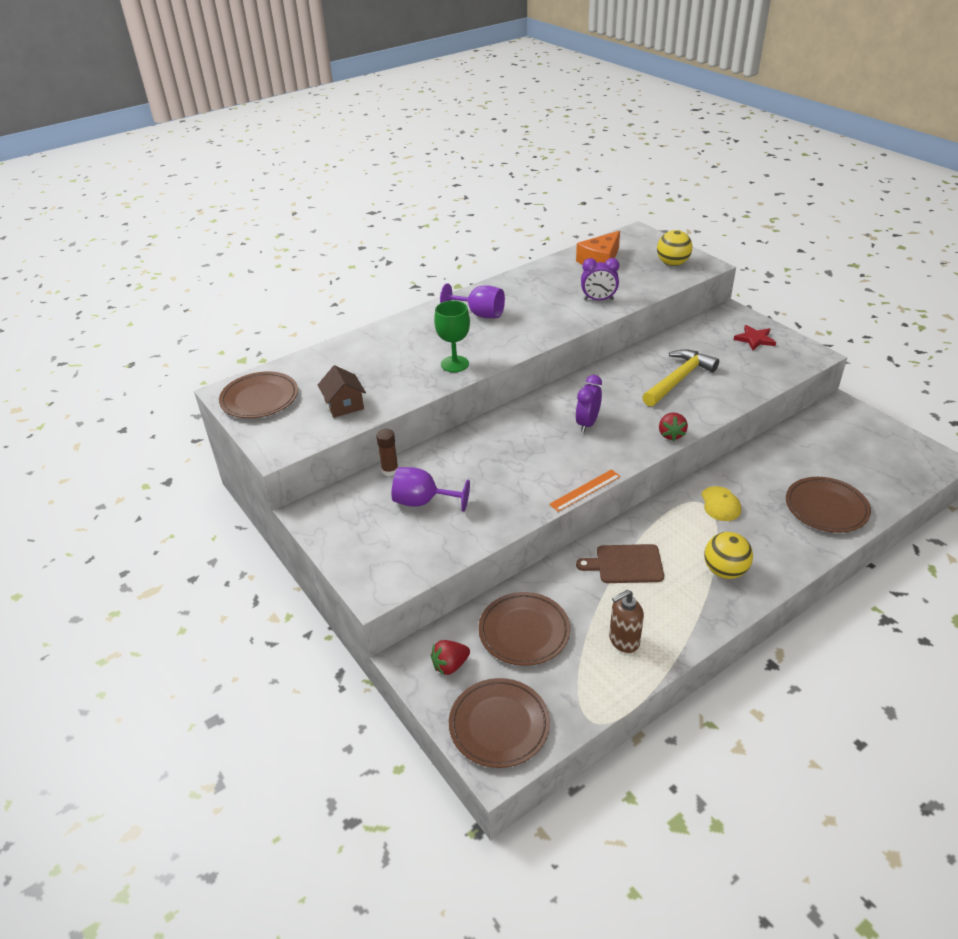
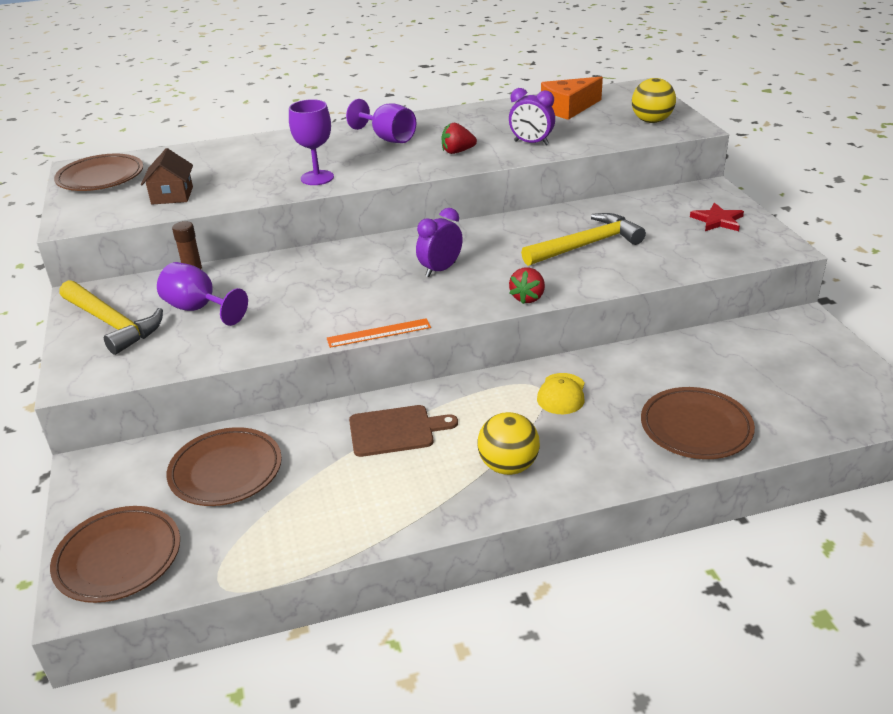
camera: 20 degrees right, 5 degrees down
(361, 532) = (112, 324): none -> yellow hammer
(450, 665) = (122, 484): red strawberry -> red strawberry (457, 152)
(454, 364) = (317, 178): green goblet -> purple goblet
(623, 640) = (326, 509): brown soap dispenser -> none
(625, 564) = (396, 431): brown cutting board -> brown cutting board turned 150 degrees clockwise

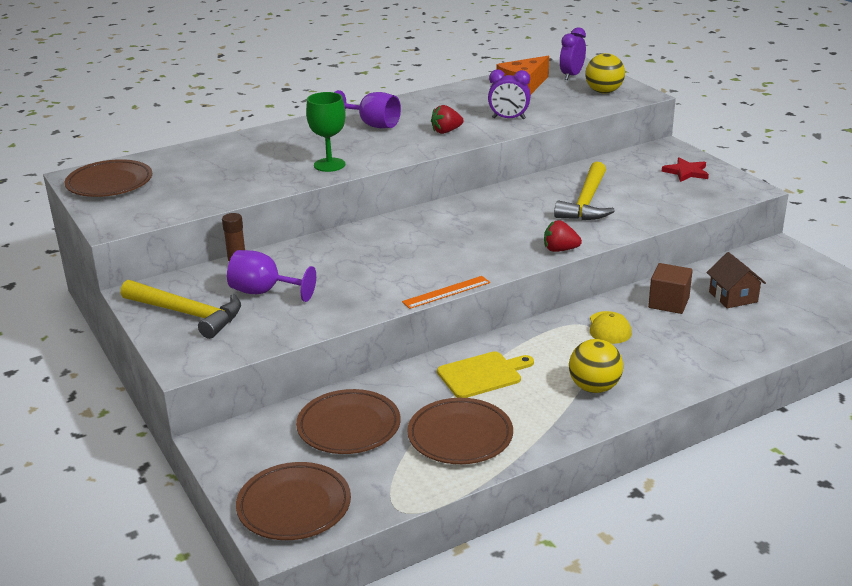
camera: 15 degrees left, 5 degrees down
(172, 195) = (197, 192): brown house -> brown house (733, 297)
(317, 178) = (329, 165): purple goblet -> green goblet
(396, 431) = (482, 374): brown cutting board -> yellow cutting board
(440, 269) = (469, 235): purple clock -> purple clock (571, 76)
(528, 298) = (560, 250): red strawberry -> red strawberry turned 90 degrees clockwise
(586, 245) = (586, 202): yellow hammer -> yellow hammer turned 150 degrees clockwise
(643, 372) = (668, 303): none -> brown cube
(696, 428) = (731, 338): brown plate -> brown plate (460, 436)

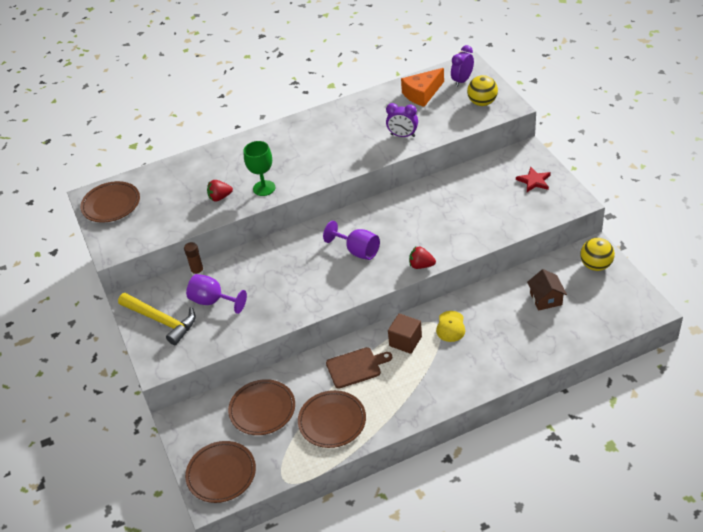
camera: 10 degrees right, 15 degrees up
(372, 125) = (301, 141): purple goblet -> purple goblet (358, 251)
(446, 131) = (353, 150): red strawberry -> red strawberry (220, 197)
(446, 292) = (334, 306): orange ruler -> none
(482, 374) = (356, 367): yellow cutting board -> brown cutting board
(586, 202) = (451, 214): yellow hammer -> none
(594, 387) = (428, 382): yellow ball -> yellow ball (595, 265)
(668, 303) = (498, 303): brown cube -> brown cube (405, 341)

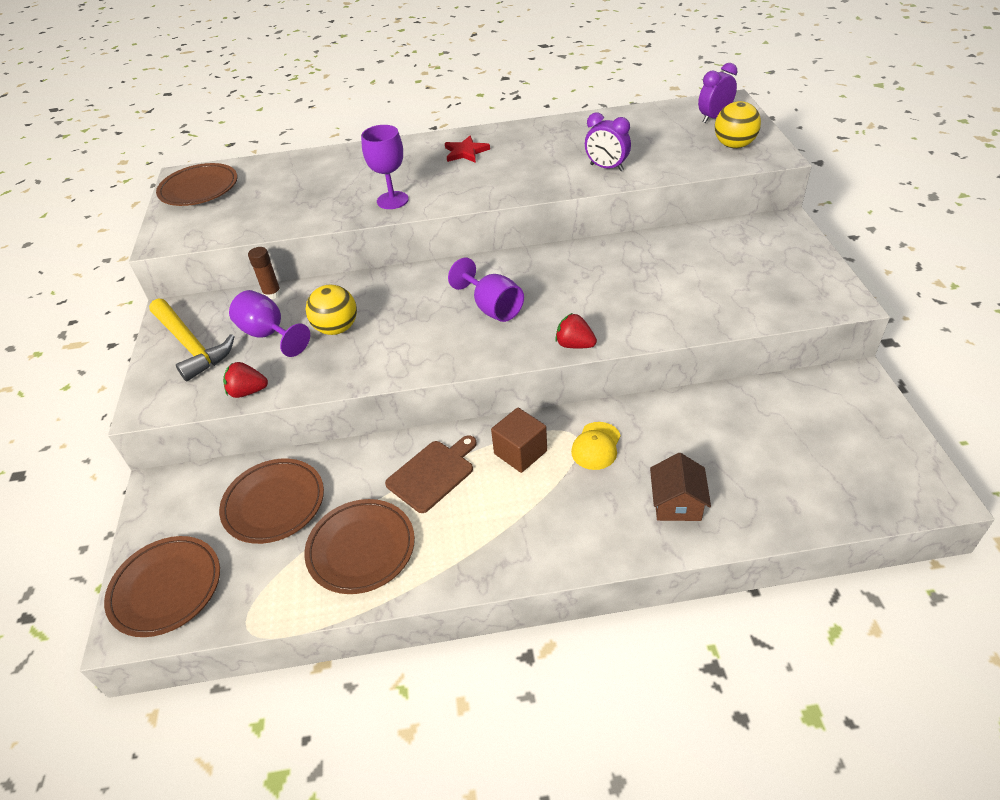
camera: 15 degrees right, 0 degrees up
(220, 197) = (331, 202): red strawberry -> red strawberry (248, 392)
(264, 188) = (392, 200): green goblet -> purple goblet
(356, 367) = (433, 474): brown cutting board -> brown cutting board turned 45 degrees counterclockwise
(422, 94) = (653, 125): orange cheese -> none
(534, 181) = (784, 262): red star -> red star (465, 152)
(546, 299) = (759, 437): brown house -> brown house (677, 503)
(595, 265) = (854, 404): yellow ball -> yellow ball (337, 328)

